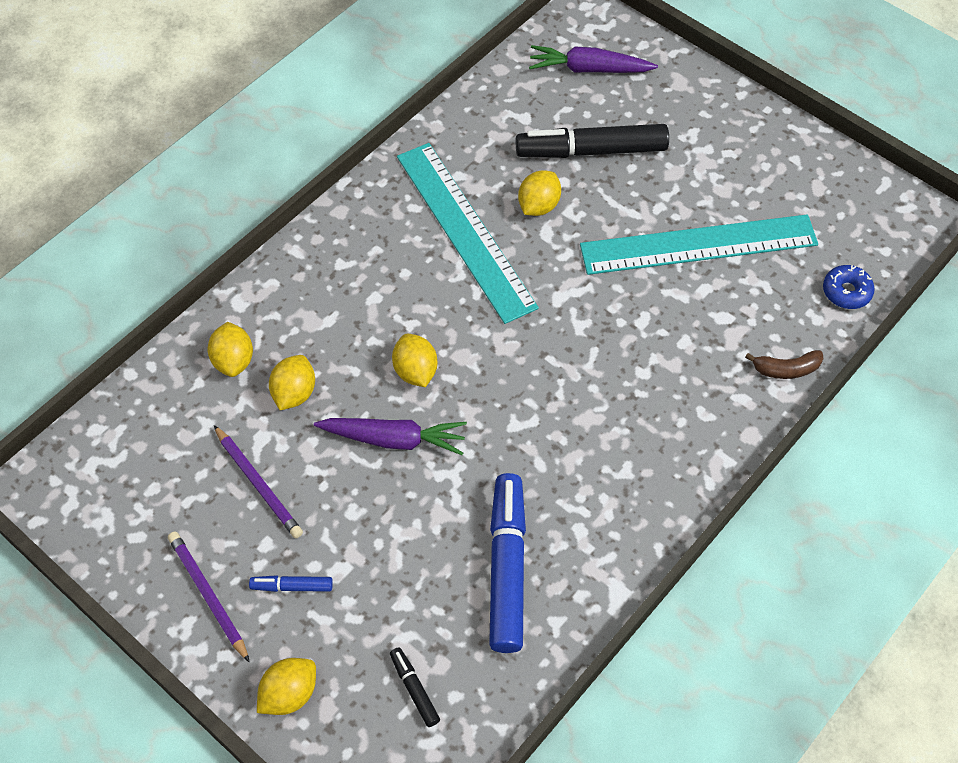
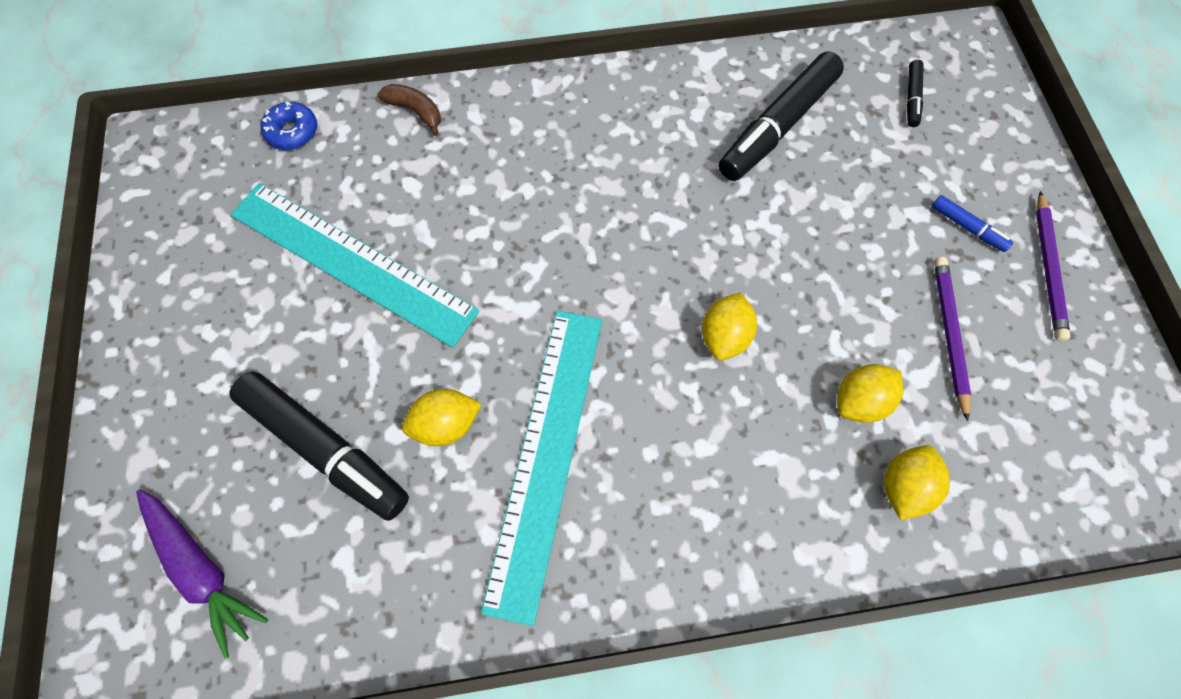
camera: 140 degrees left, 10 degrees up
(289, 694) = (1014, 154): yellow lemon -> none
(394, 439) = (793, 286): purple carrot -> none
(506, 567) = (777, 127): blue marker -> black marker

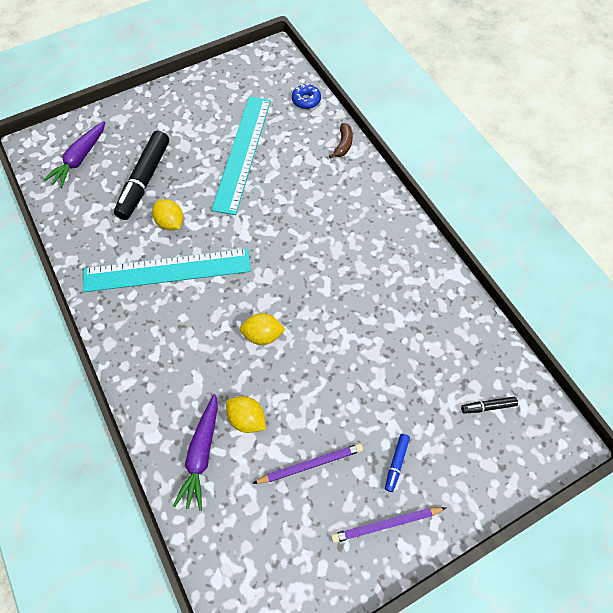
camera: 70 degrees right, 5 degrees down
(777, 127) = (421, 327): black marker -> none
(903, 486) = (201, 454): yellow lemon -> purple carrot

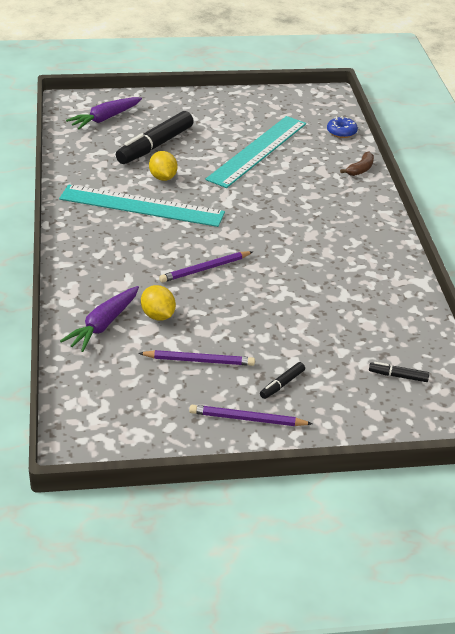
camera: 20 degrees right, 25 degrees down
(263, 335) = (205, 269): yellow lemon -> purple pencil
(396, 463) = (282, 384): blue marker -> black marker

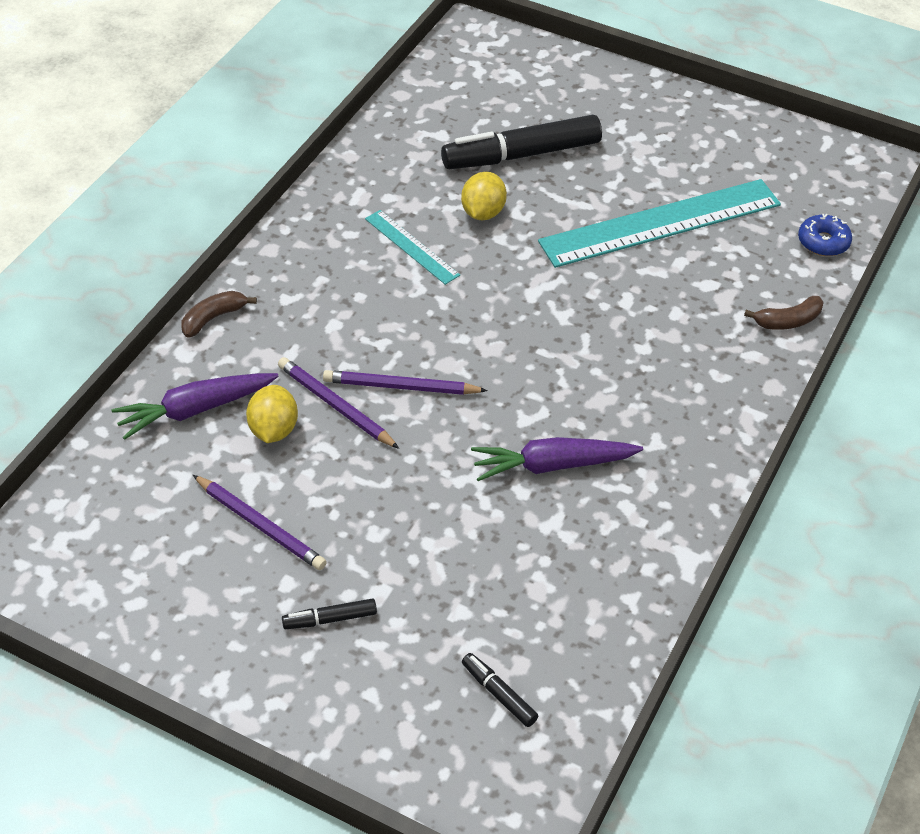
camera: 35 degrees right, 10 degrees up
(65, 279) = (213, 318): none -> brown banana
(105, 119) = (494, 82): purple carrot -> purple carrot (552, 465)
(141, 206) = (411, 247): turquoise ruler -> turquoise ruler, size x0.48
(247, 419) = (237, 646): purple pencil -> purple pencil (335, 406)

